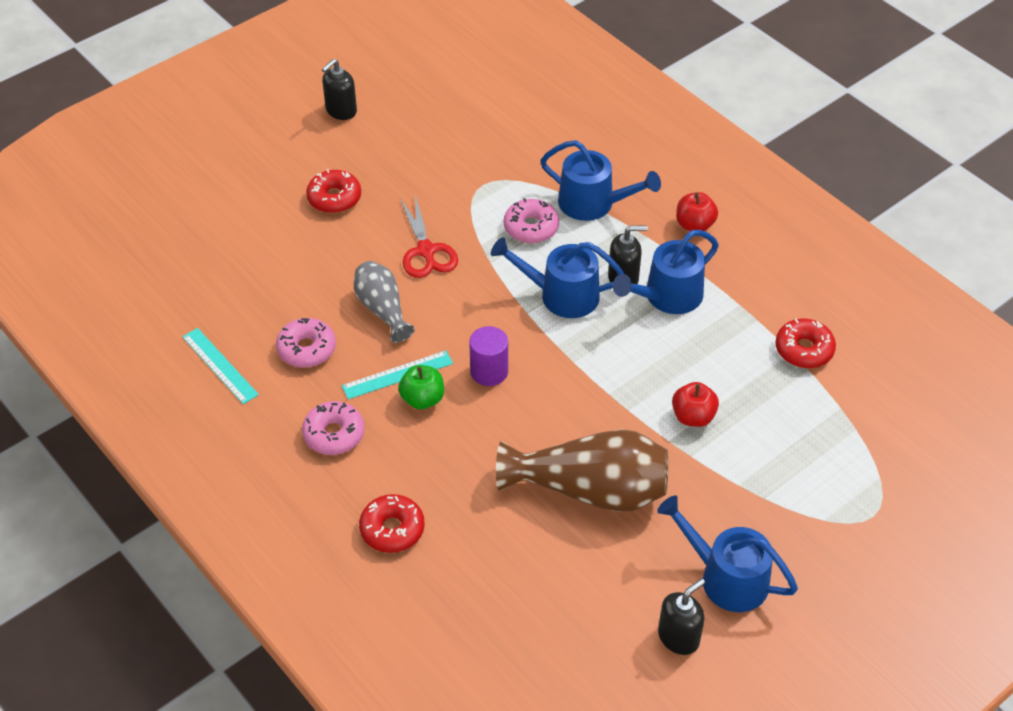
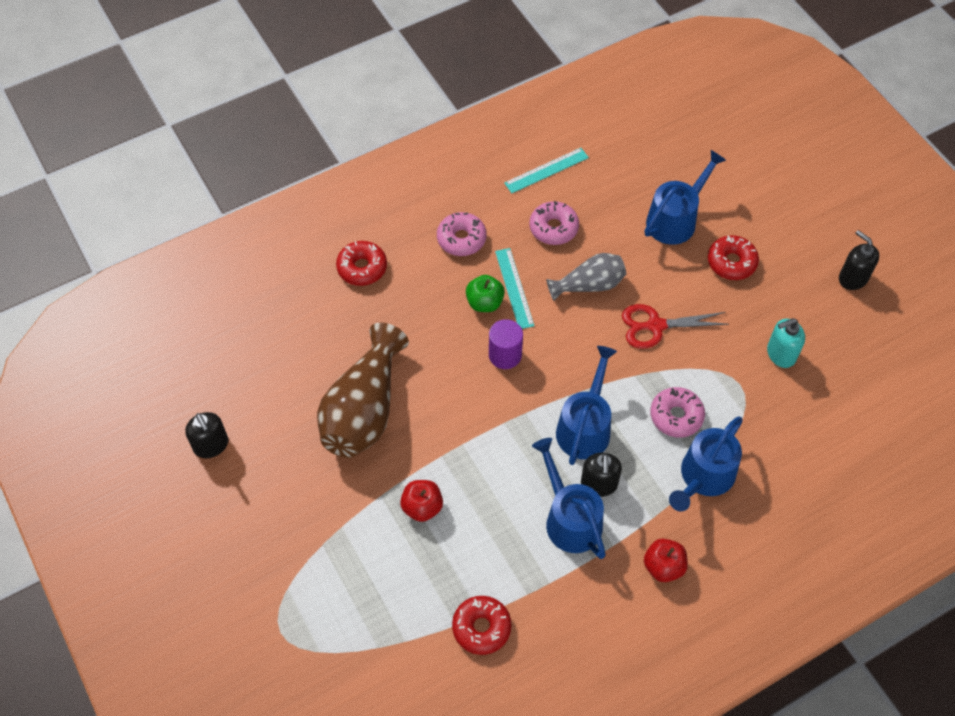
camera: 100 degrees right, 10 degrees up
(441, 157) = (780, 354): none -> turquoise soap dispenser
(726, 577) = (253, 493): blue watering can -> blue watering can (675, 219)

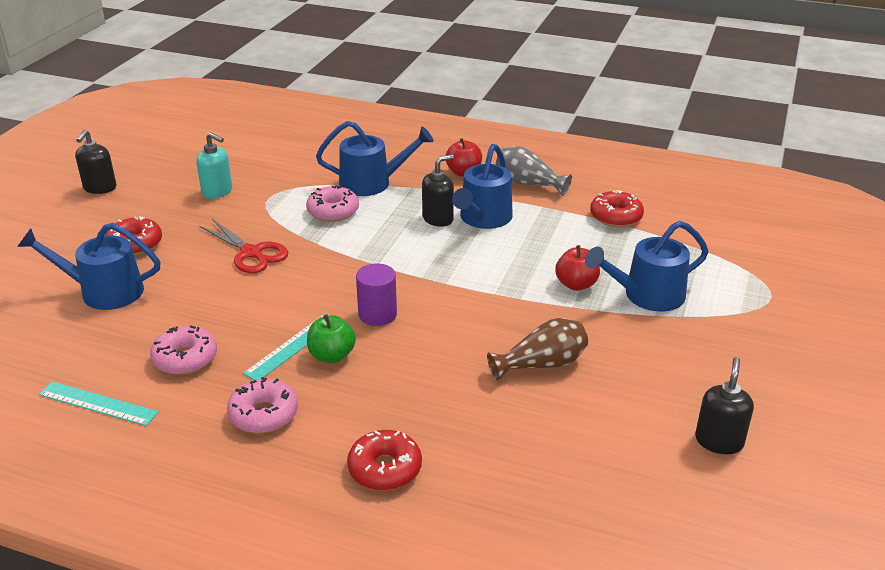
camera: 130 degrees left, 25 degrees down
(364, 410) = (541, 364): brown vase -> brown vase, size x0.58
(585, 427) = (396, 244): blue watering can -> blue watering can (647, 295)
(589, 285) = (241, 305): grey vase -> grey vase (528, 184)

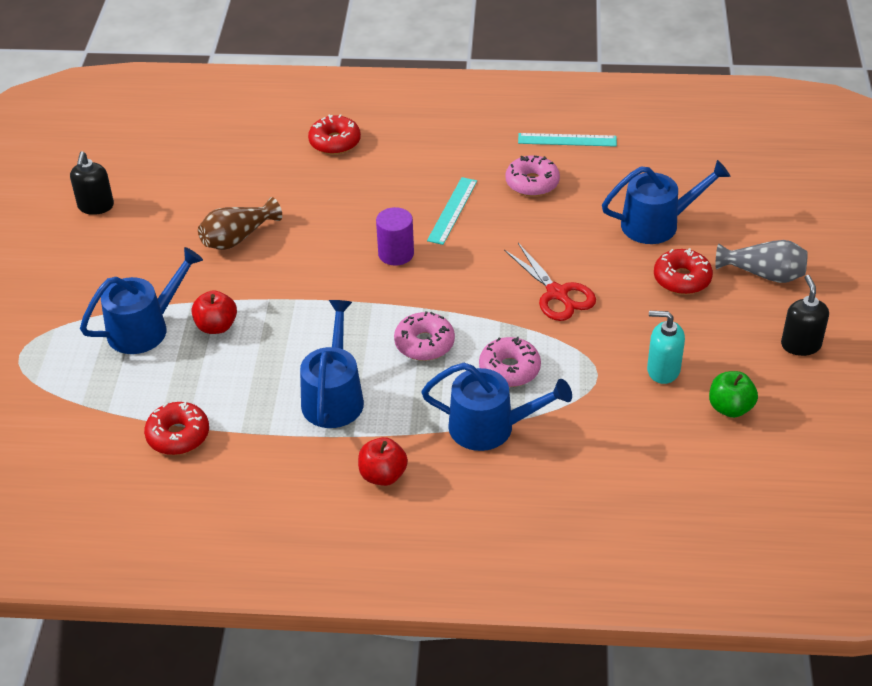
camera: 165 degrees right, 10 degrees up
(251, 253) = (557, 294): red scissors -> red scissors turned 150 degrees counterclockwise
(263, 414) = (440, 157): pink donut -> pink donut (424, 343)
(332, 355) = (415, 209): green apple -> green apple (730, 408)
(372, 183) = (490, 427): blue watering can -> blue watering can turned 150 degrees counterclockwise
(438, 219) = (385, 385): black soap dispenser -> none
(528, 184) = (293, 472): grey vase -> grey vase (763, 274)

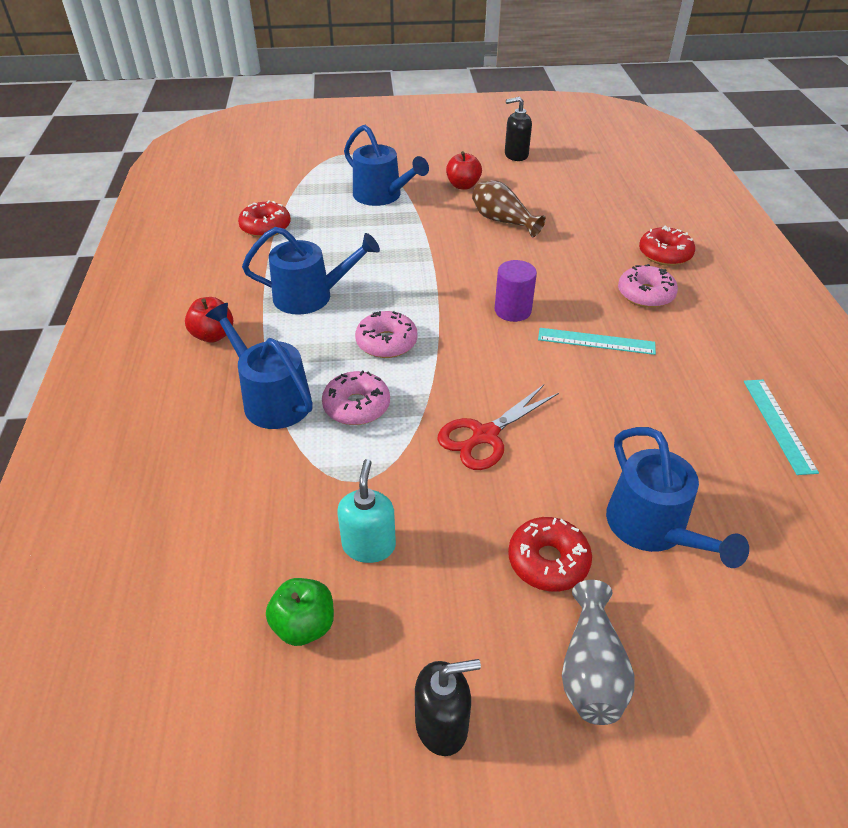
camera: 80 degrees right, 0 degrees up
(216, 326) = (390, 226): red apple -> red apple (463, 185)
(490, 427) = (271, 399): blue watering can -> blue watering can turned 135 degrees clockwise
(532, 183) = (675, 399): pink donut -> pink donut (645, 294)

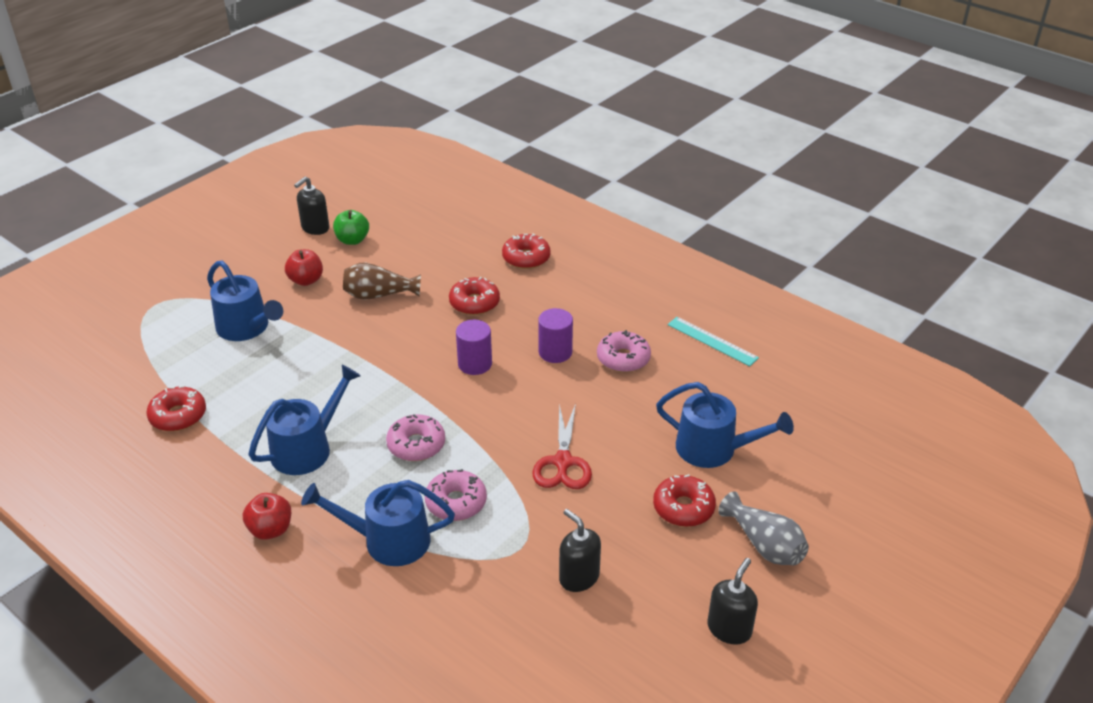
camera: 45 degrees left, 5 degrees down
(304, 625) = (600, 646): green apple -> green apple (352, 240)
(369, 545) = (579, 577): turquoise soap dispenser -> black soap dispenser
(382, 196) = (246, 328): blue watering can -> blue watering can turned 45 degrees clockwise
(573, 265) = (474, 303): none -> red donut
(596, 341) = (555, 352): turquoise ruler -> purple cylinder
(645, 294) = (547, 297): pink donut -> pink donut (623, 359)

